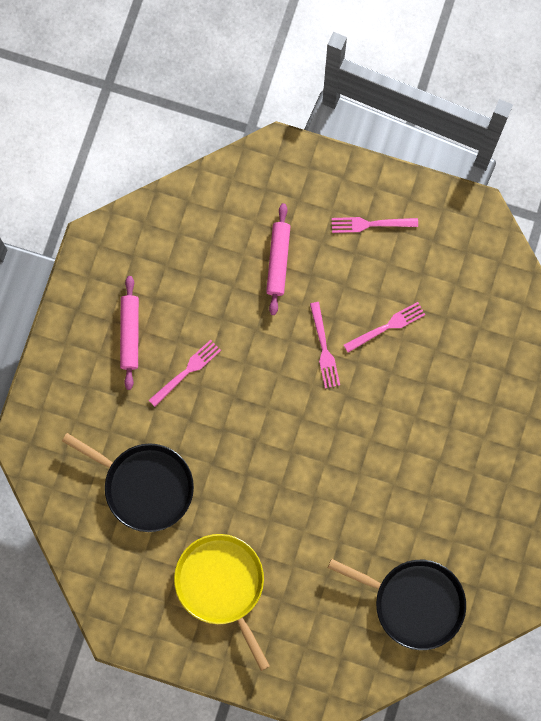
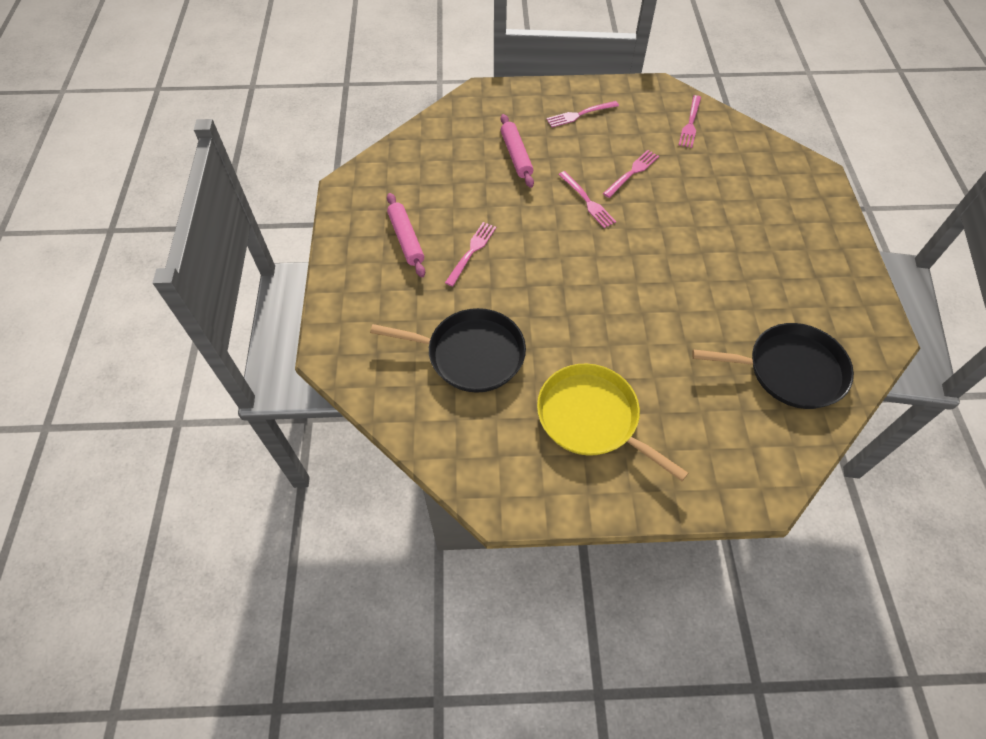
camera: 20 degrees left, 20 degrees down
(483, 279) = (690, 123): none -> pink fork

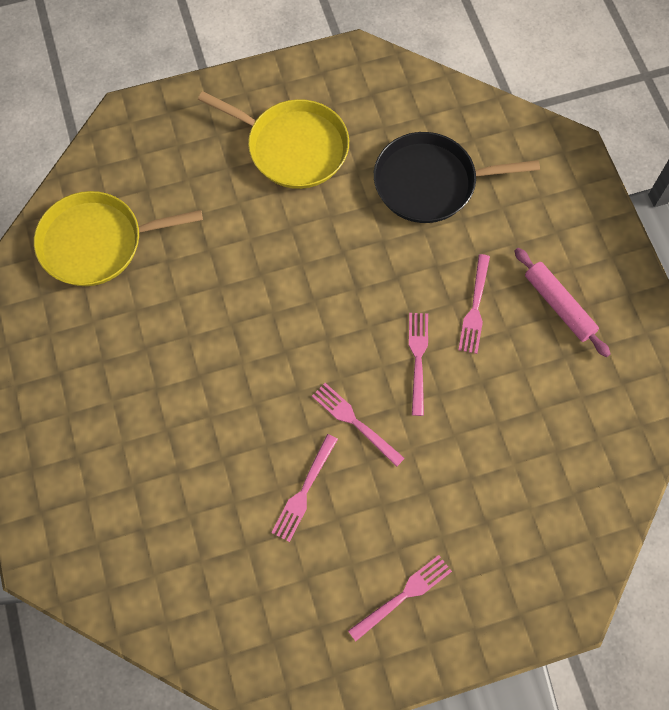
camera: 165 degrees right, 10 degrees up
(516, 155) = (472, 482): pink rolling pin -> none
(690, 123) = (231, 620): pink fork -> pink fork (418, 359)
(790, 370) = (97, 243): black pan -> yellow pan

